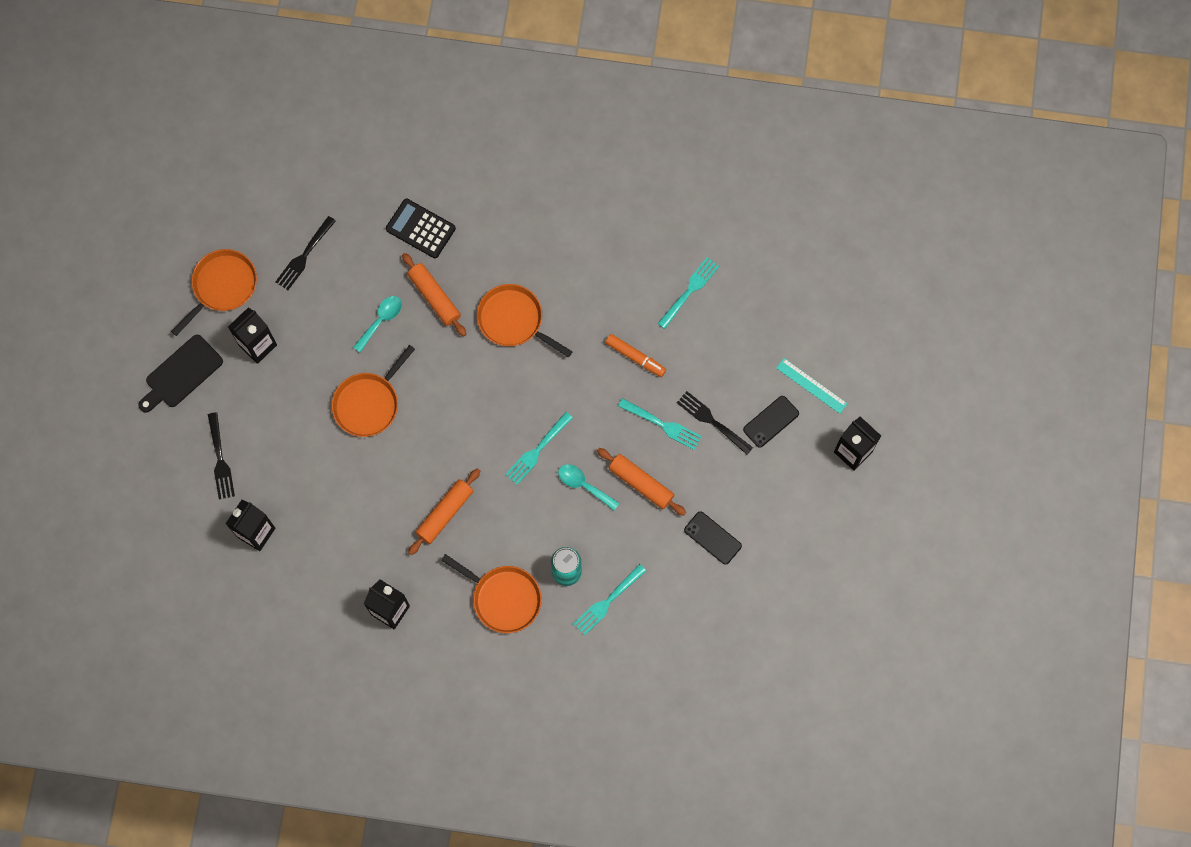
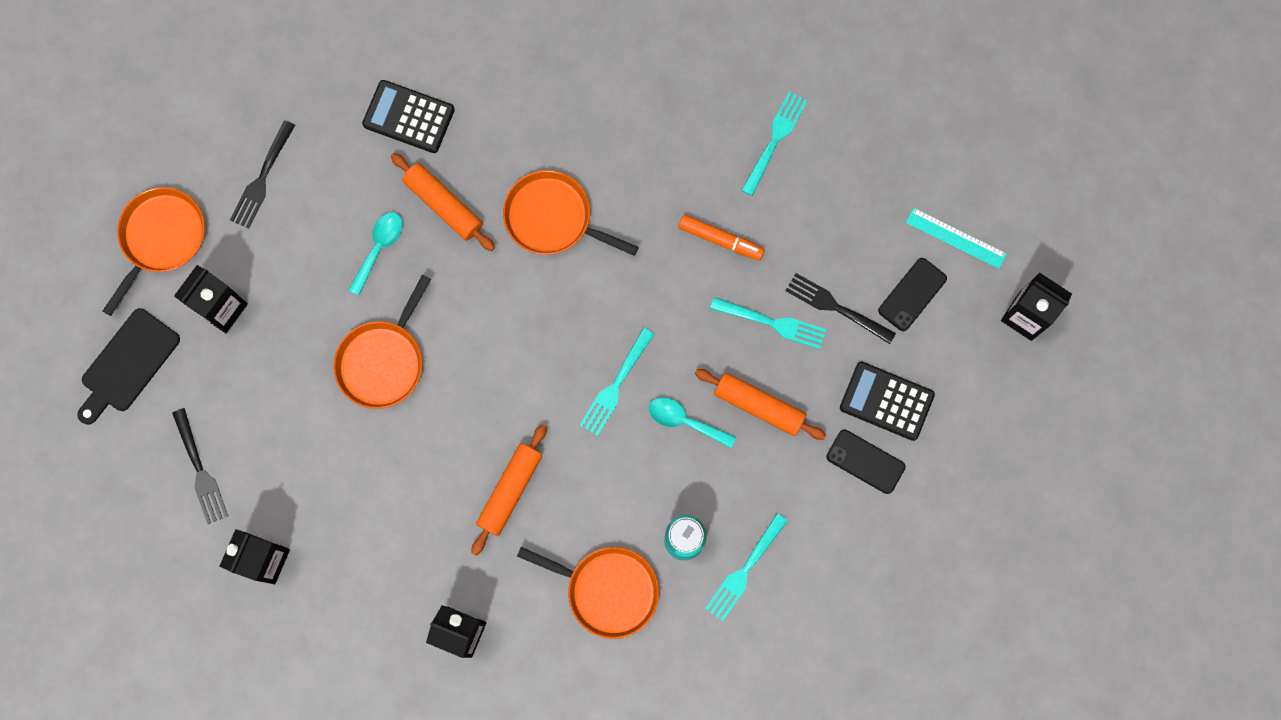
camera: 10 degrees left, 5 degrees up
(737, 496) = (886, 401): none -> black calculator

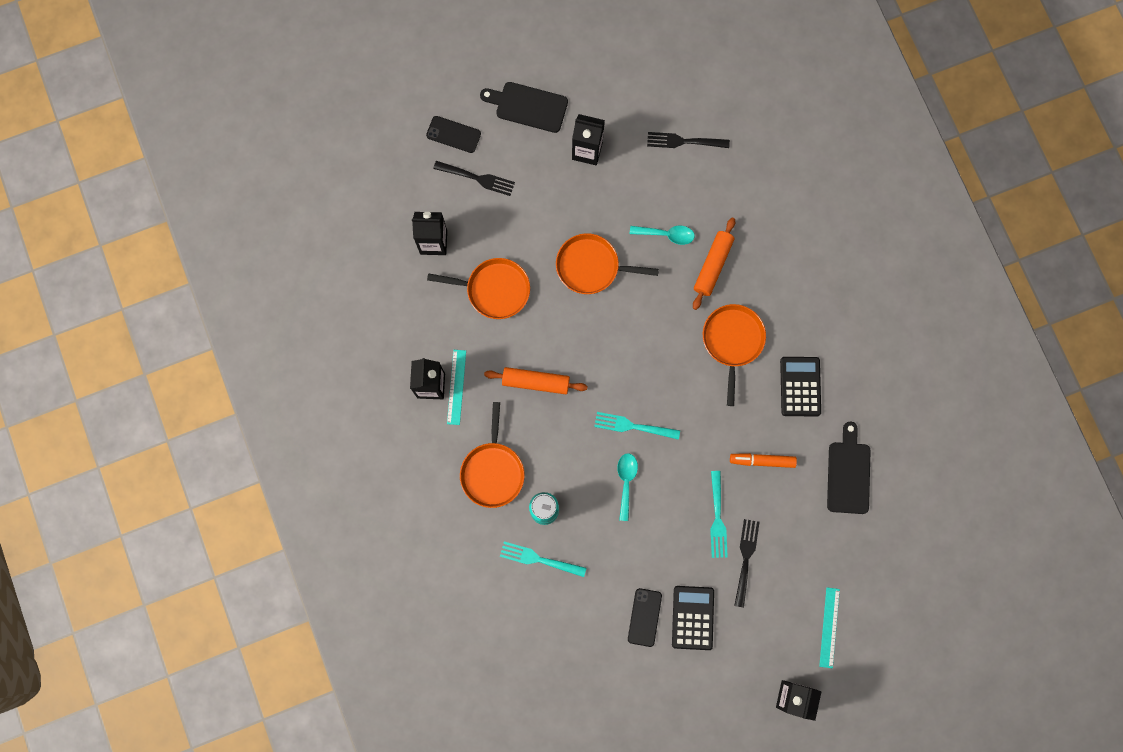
camera: 70 degrees right, 0 degrees up
(161, 237) = (619, 94): orange pan -> orange pan (494, 290)
(199, 469) = (476, 178): black fork -> black fork turned 120 degrees counterclockwise
(408, 117) = (764, 219): black calculator -> black calculator (800, 386)
(476, 598) = (456, 387): none -> turquoise ruler
(720, 239) = (762, 461): orange marker -> orange marker turned 90 degrees clockwise
(759, 406) = (656, 529): orange rolling pin -> none
(775, 141) = (848, 474): turquoise fork -> black cutting board
(912, 294) = (776, 610): black phone -> black phone (453, 134)

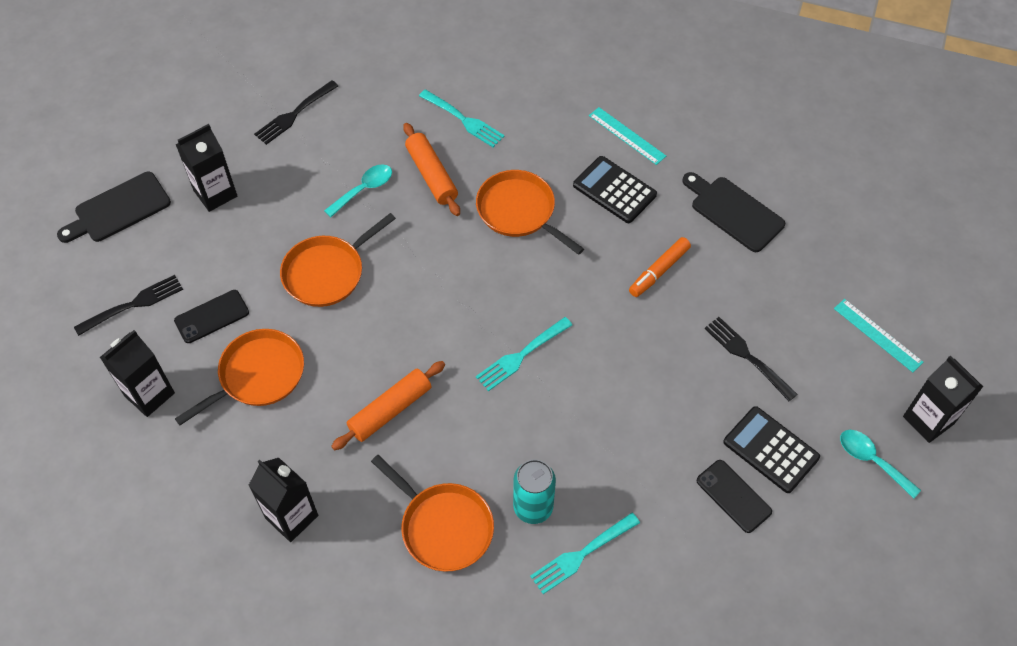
camera: 50 degrees left, 20 degrees down
(453, 134) = (68, 292): black phone -> black phone (212, 317)
(456, 387) = (319, 491): turquoise ruler -> turquoise ruler (627, 135)
(626, 482) = (573, 405): turquoise spoon -> turquoise spoon (872, 461)
(717, 517) = (682, 350): turquoise fork -> turquoise fork (463, 119)

